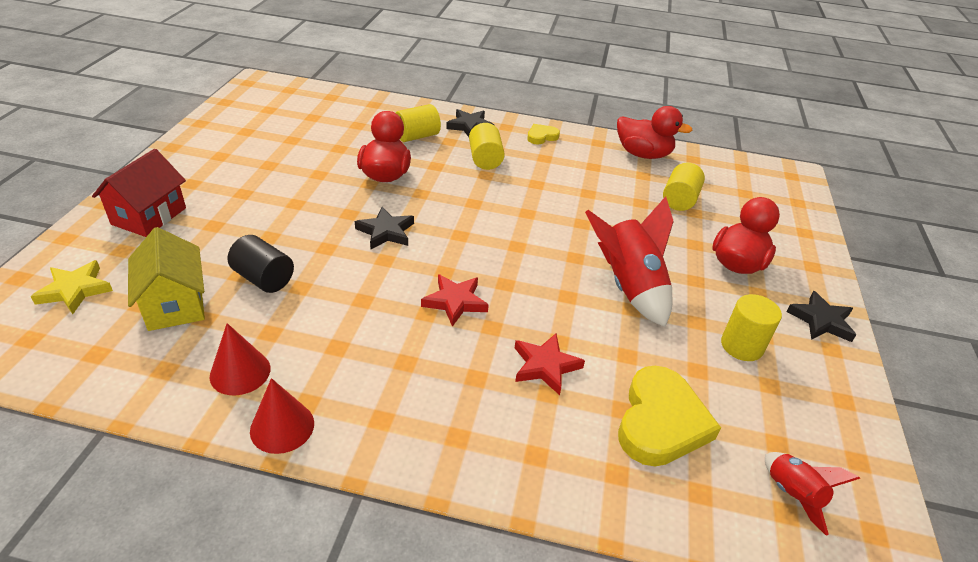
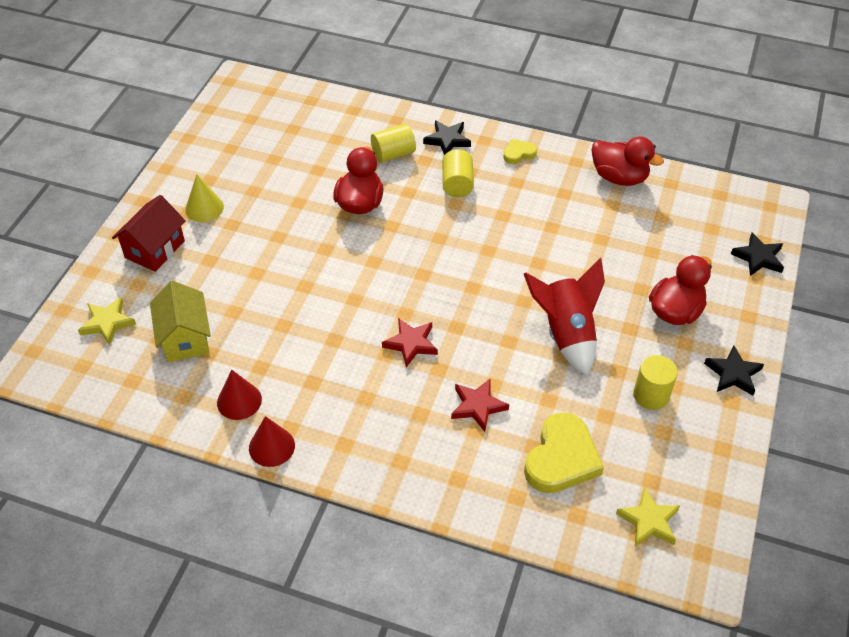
camera: 10 degrees right, 10 degrees up
(212, 179) = (204, 208): none -> yellow cone
(264, 278) = (253, 316): black cylinder -> none
(386, 232) = (357, 269): black star -> black star (758, 257)
(679, 200) = (641, 236): yellow cylinder -> none
(792, 494) = (649, 521): red rocket -> yellow star

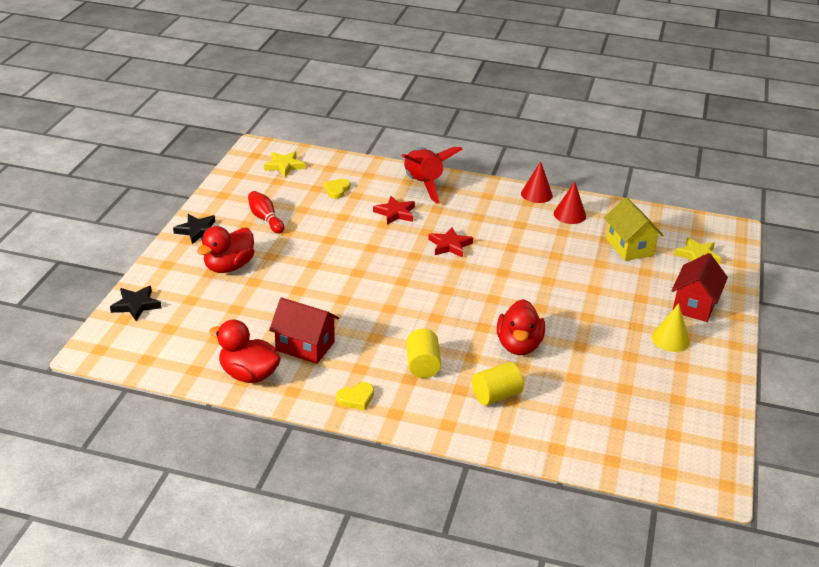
camera: 175 degrees right, 15 degrees down
(447, 140) = (437, 412): black star -> none
(561, 458) = (337, 190): yellow heart -> yellow heart, size x0.50
(566, 333) = (324, 252): red rocket -> red rocket (423, 185)
(571, 206) = (305, 346): none -> red house
(651, 395) = (265, 219): yellow cylinder -> red bowling pin

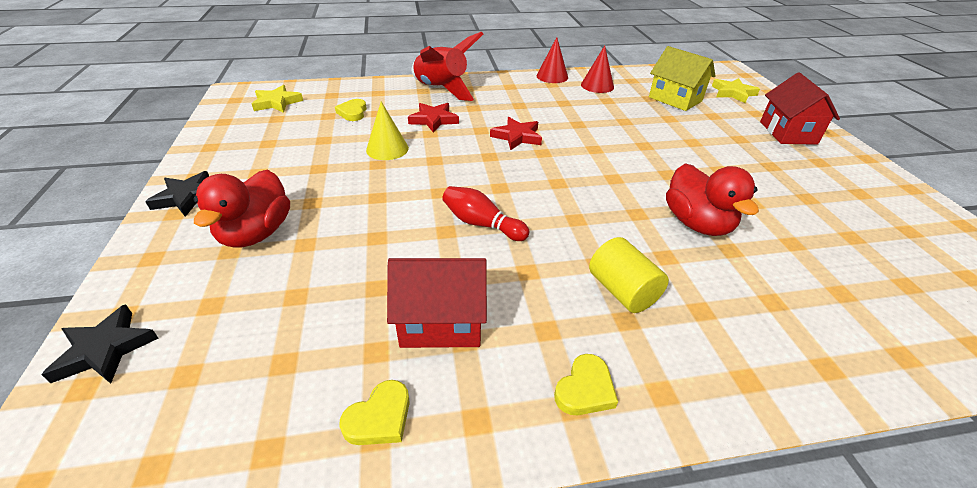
camera: 25 degrees left, 5 degrees up
(249, 375) = (379, 418): red duck -> yellow heart
(265, 219) = (281, 160): red bowling pin -> red bowling pin (482, 224)
(496, 395) = (749, 302): yellow cylinder -> none
(670, 339) = (815, 169): yellow cone -> yellow cone (387, 149)

